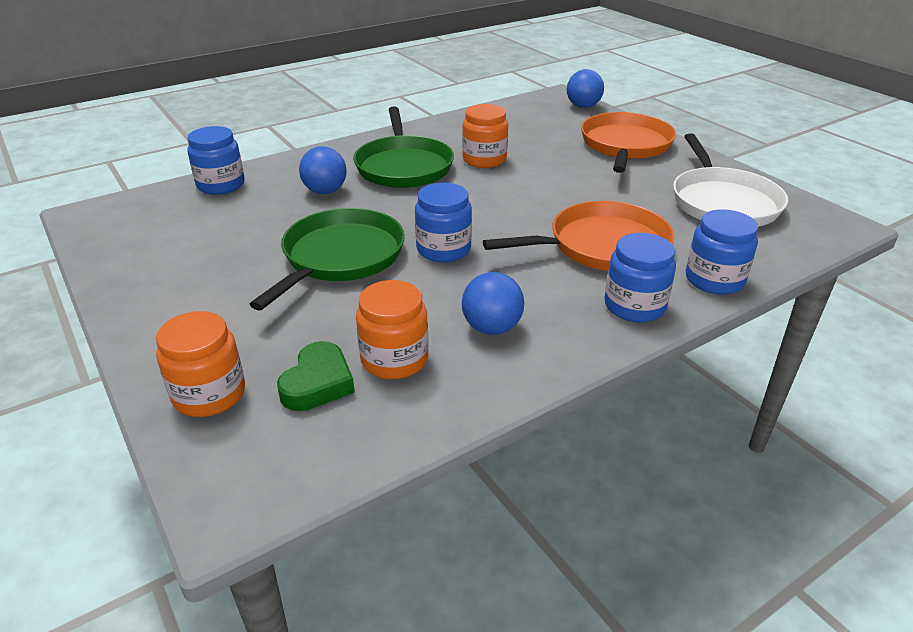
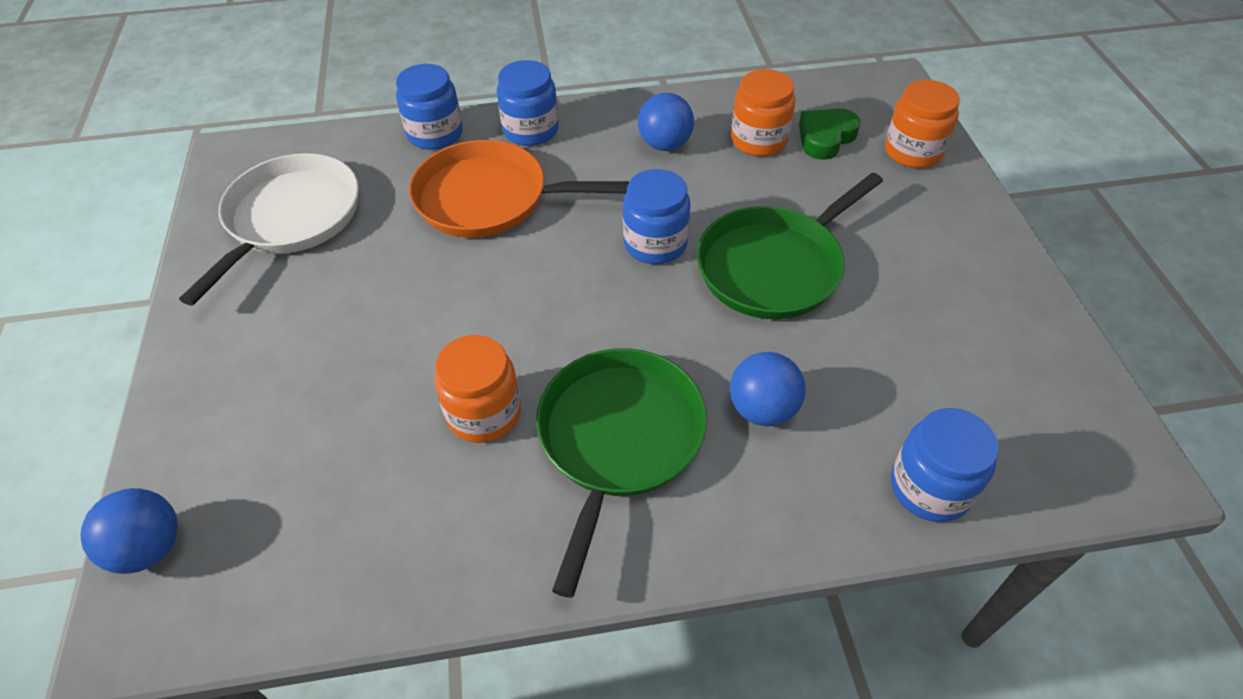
camera: 155 degrees left, 15 degrees up
(625, 145) = (247, 375): orange pan -> none

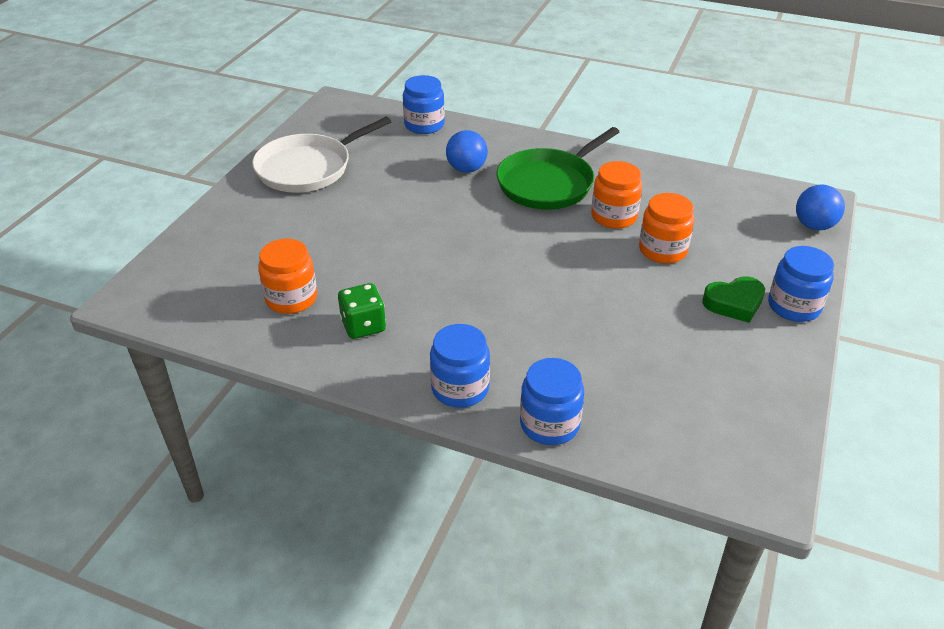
camera: 150 degrees left, 10 degrees down
(290, 219) = (712, 388): white pan -> white pan (308, 168)
(489, 198) = (537, 338): orange pan -> none
(655, 244) = (444, 259): blue jar -> blue jar (793, 306)
(665, 144) = (363, 325): blue ball -> green dice
(774, 266) = (385, 220): green pan -> none
(825, 138) = (244, 280): green heart -> green heart (734, 303)
(913, 151) = (204, 246): orange jar -> orange jar (662, 250)

